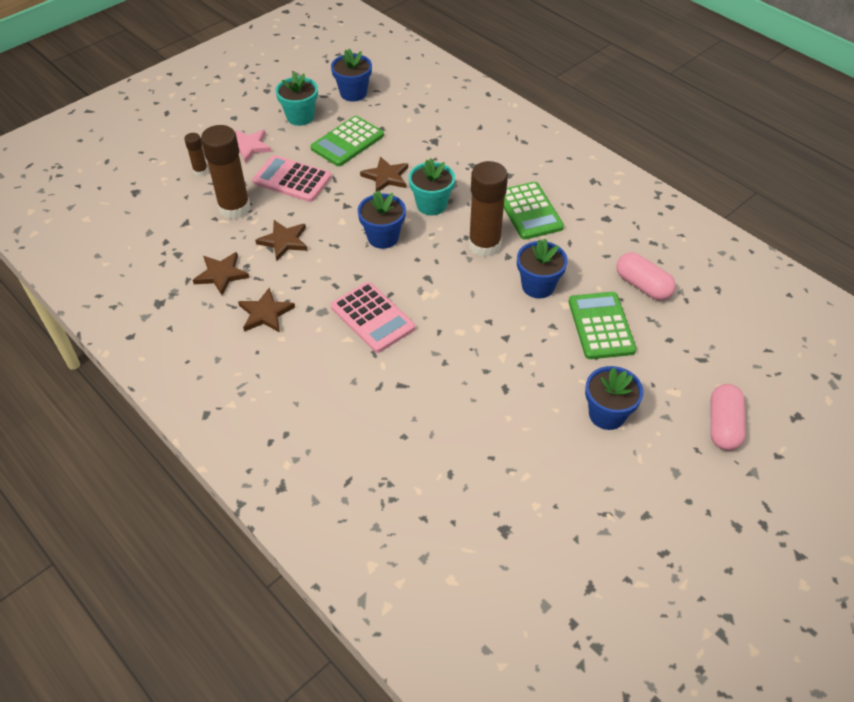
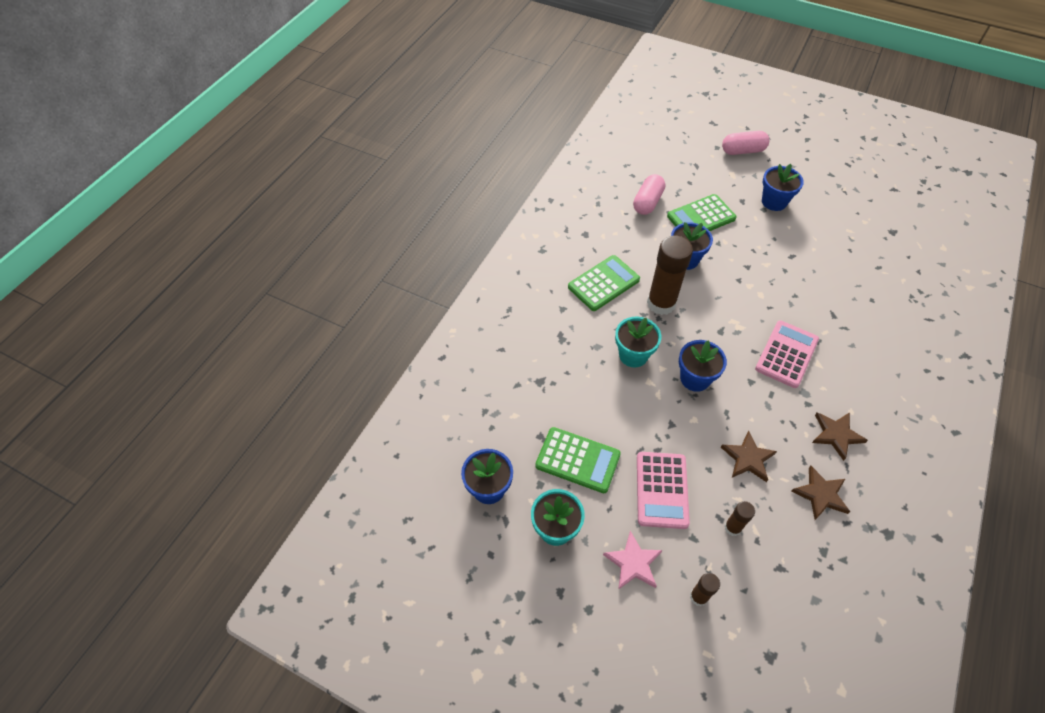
camera: 110 degrees left, 5 degrees up
(234, 208) = (732, 527): brown glue stick -> brown glue stick, size x0.48
(386, 177) = (614, 404): brown star -> none

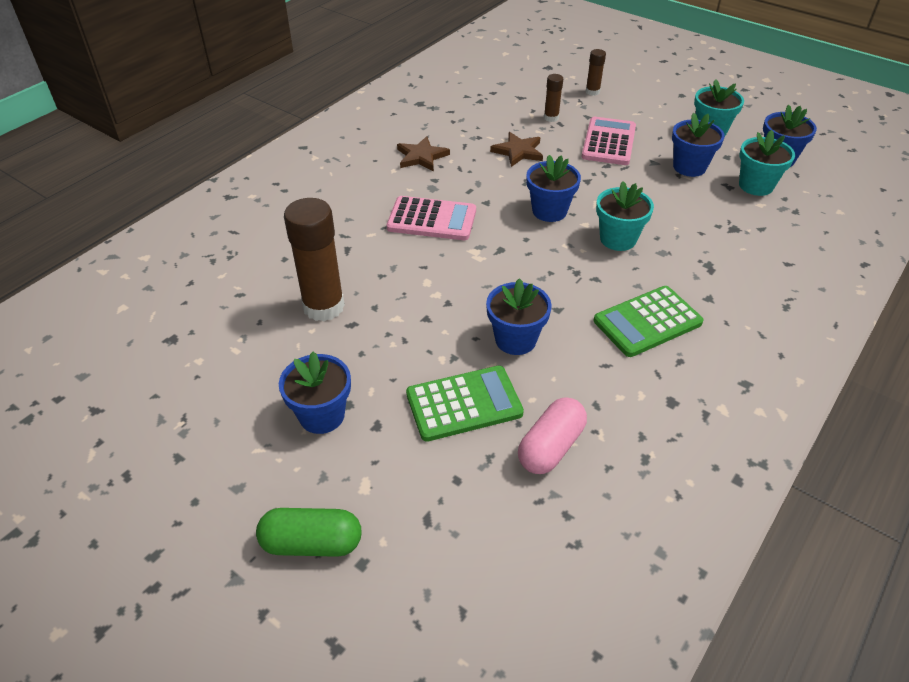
camera: 170 degrees left, 10 degrees down
(516, 441) = (756, 185): none -> turquoise flower pot
(577, 460) = (689, 167): green calculator -> blue flower pot
(633, 563) = (642, 110): pink star -> none
(661, 303) = (568, 288): brown glue stick -> brown glue stick (323, 307)
(743, 151) = (312, 543): pink capsule -> green capsule
(786, 354) = (432, 219): pink calculator -> pink calculator turned 120 degrees counterclockwise
(821, 494) = (462, 126): brown star -> none

